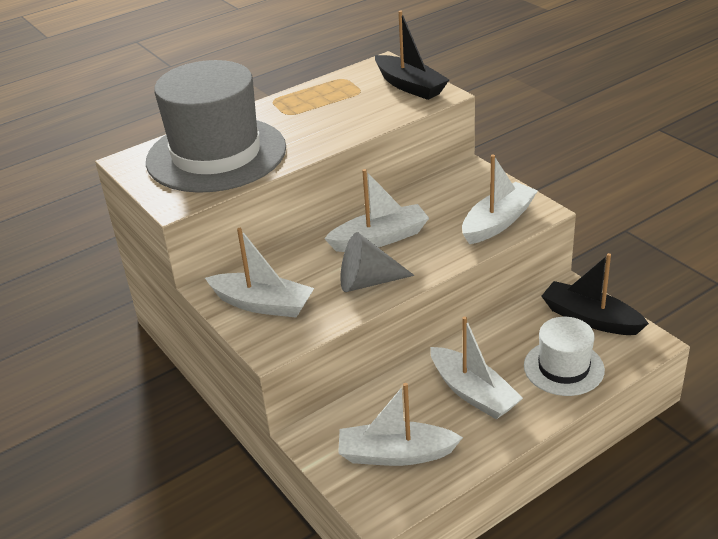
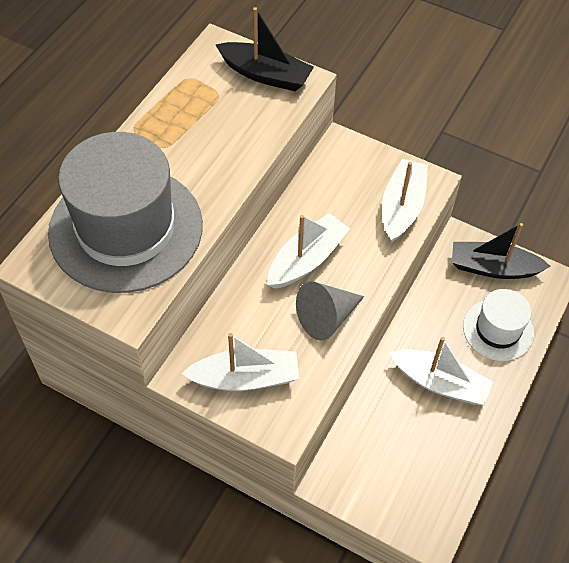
camera: 30 degrees left, 20 degrees up
(395, 454) = (411, 472): white boat -> none

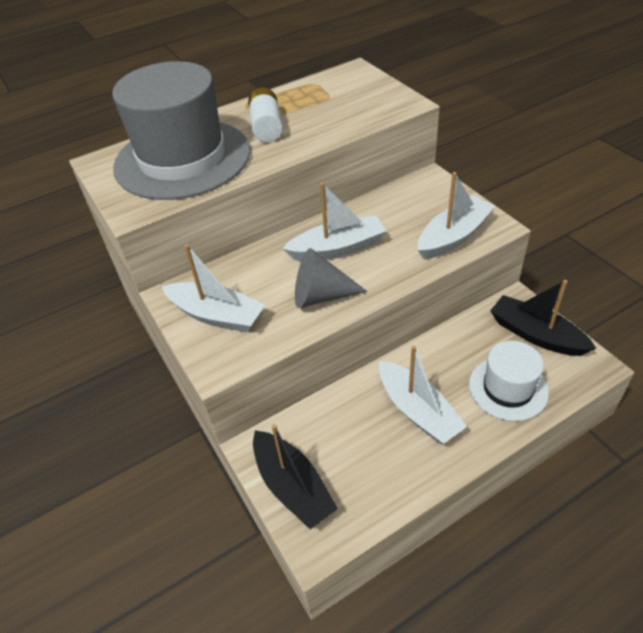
camera: 35 degrees right, 10 degrees down
(183, 157) = (266, 127): none -> white battery
(265, 75) = (377, 93): black boat -> black boat (293, 486)

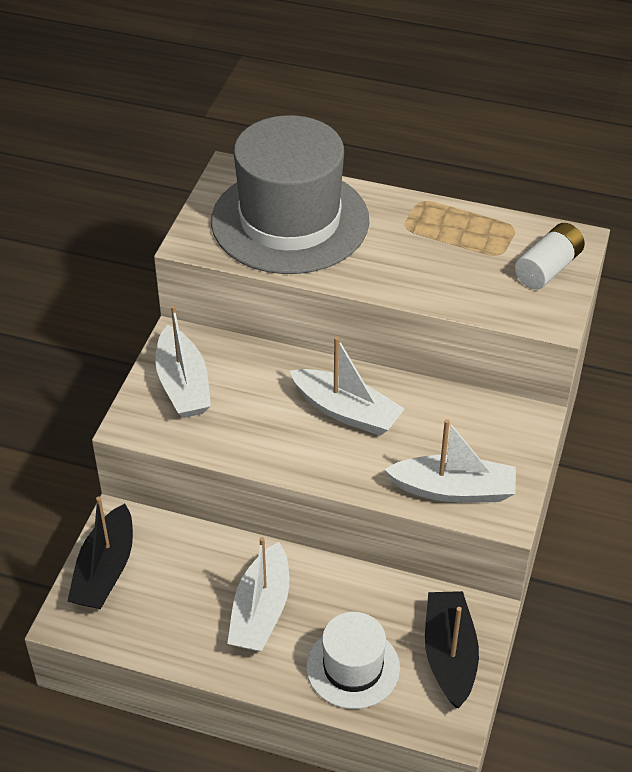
camera: 45 degrees right, 0 degrees up
(266, 127) = (397, 243): white battery -> white battery (547, 269)
(321, 296) = (273, 439): grey cone -> none

